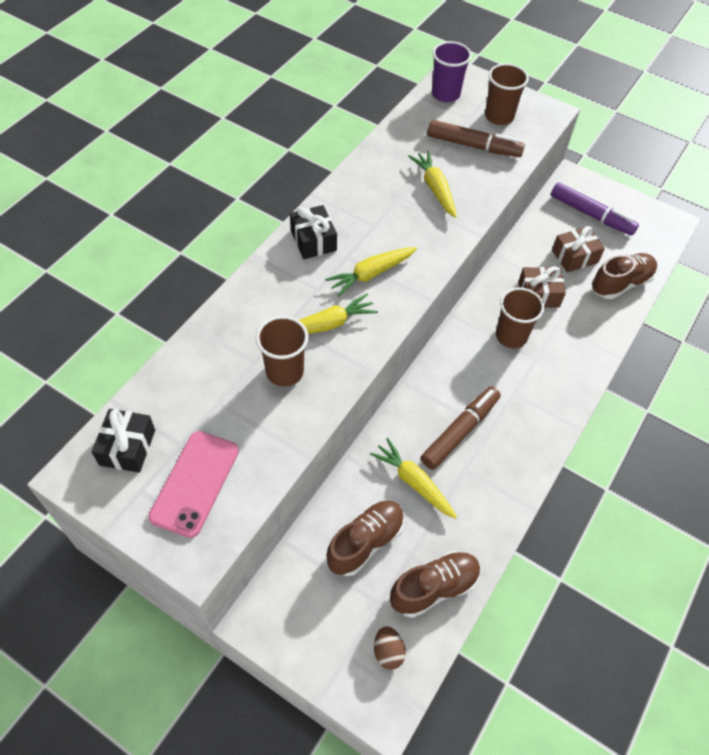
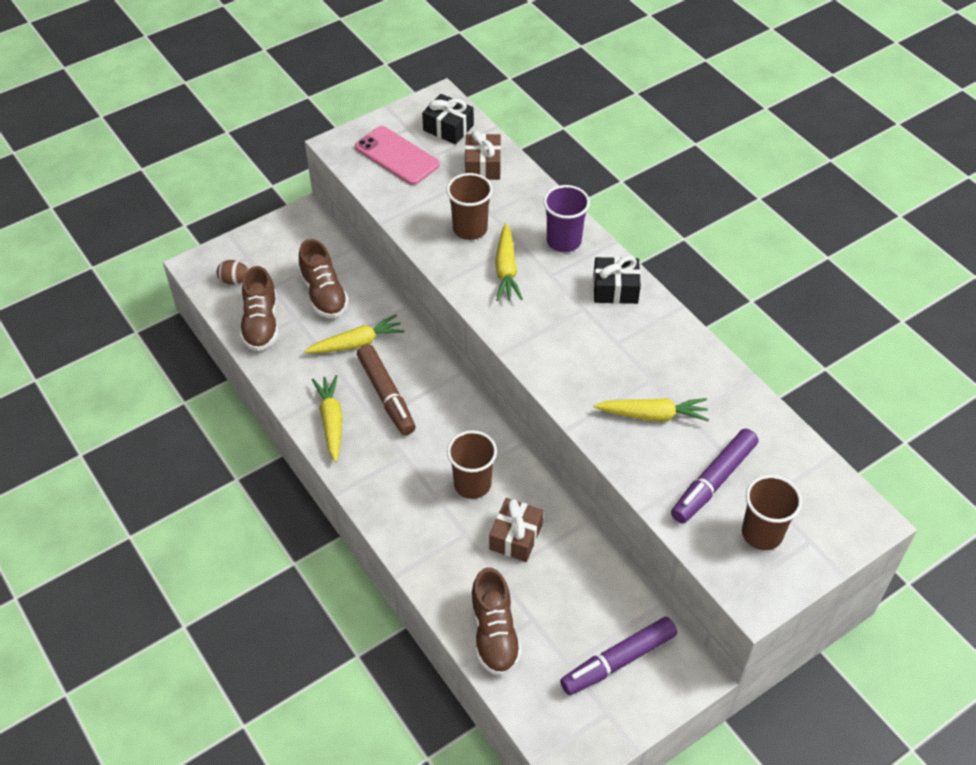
camera: 115 degrees right, 5 degrees down
(371, 274) = (552, 319): yellow carrot -> yellow carrot (331, 421)
(445, 94) = (823, 491): purple cup -> purple cup (564, 241)
(473, 146) = (713, 481): brown marker -> purple marker
(574, 256) = (556, 604): brown gift -> brown gift (483, 166)

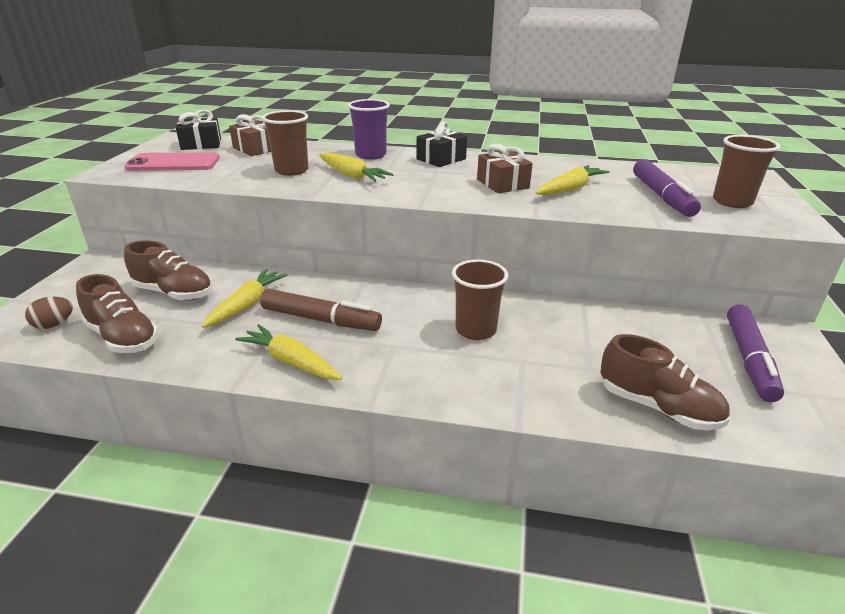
camera: 45 degrees left, 20 degrees down
(516, 537) = (558, 339): brown gift -> brown gift (502, 184)

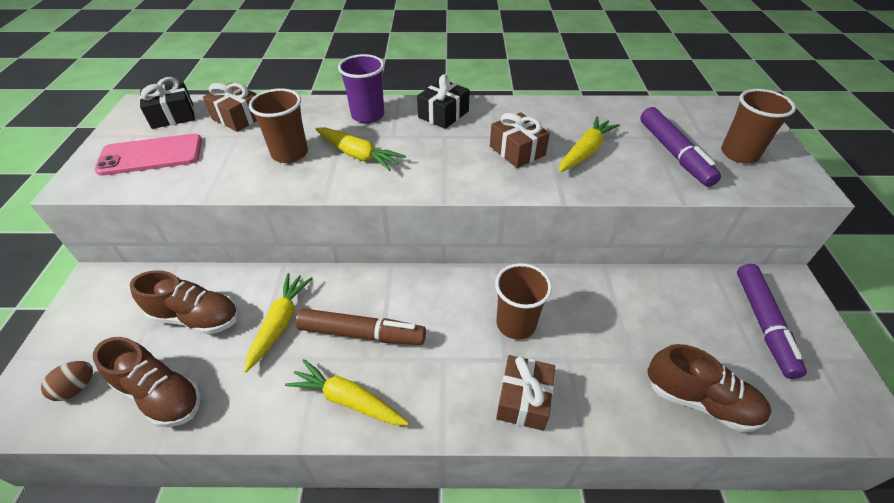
camera: 10 degrees left, 15 degrees up
(465, 383) = (523, 399): none -> brown gift

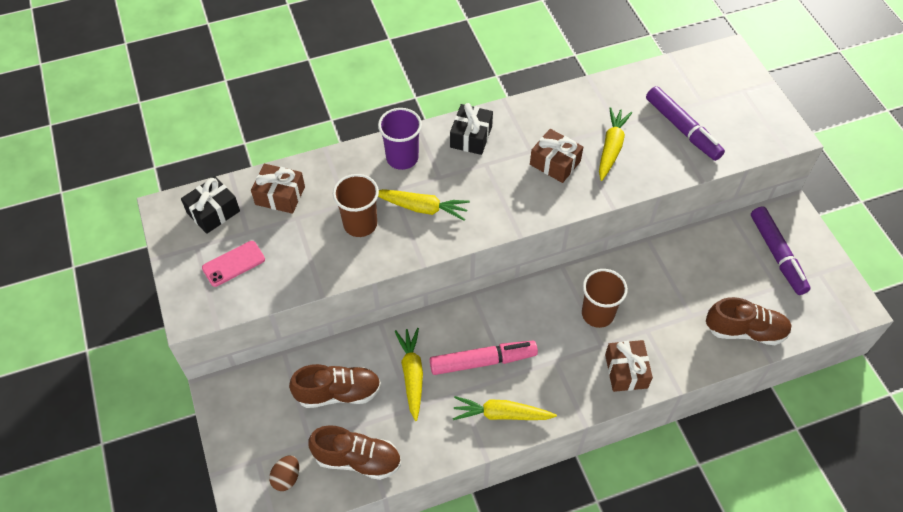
camera: 20 degrees left, 10 degrees up
(151, 155) = (233, 264): pink phone -> pink phone, size x0.65
(362, 334) = (483, 361): brown marker -> pink marker
(739, 154) = (733, 114): brown cup -> none

